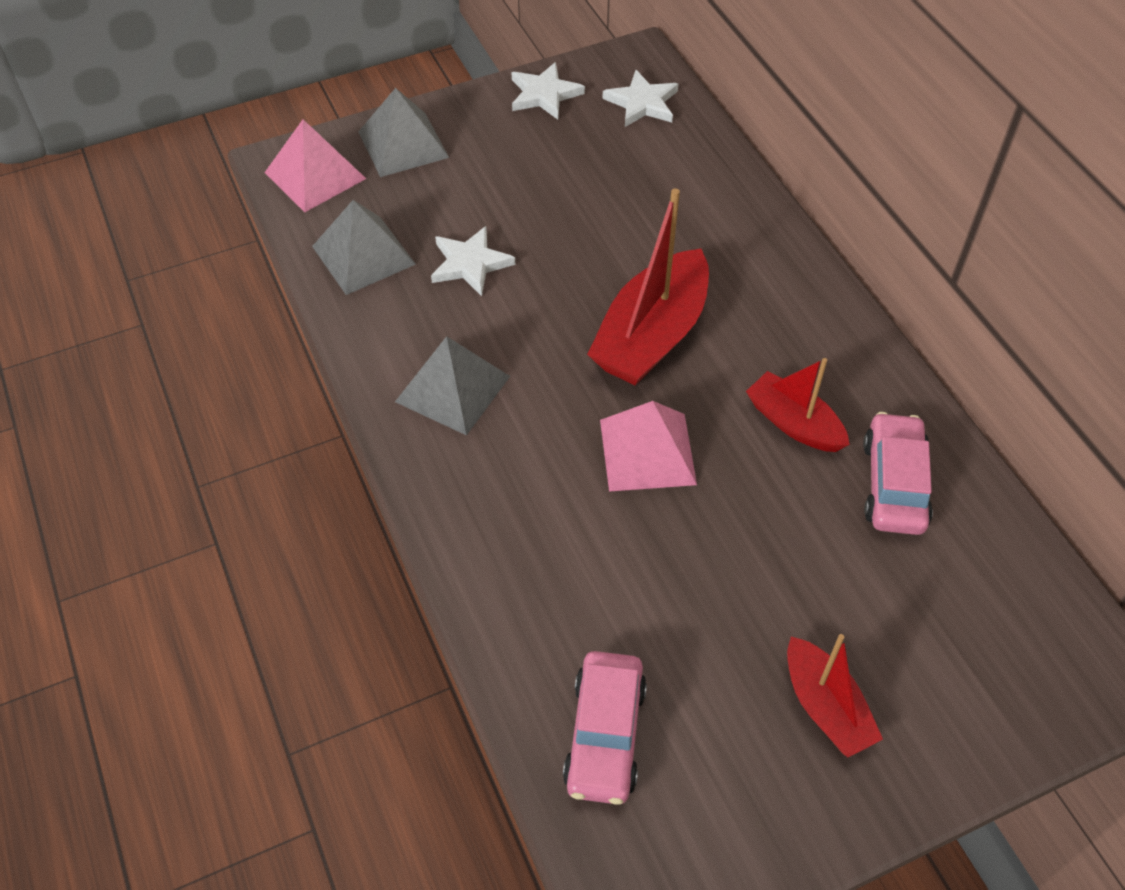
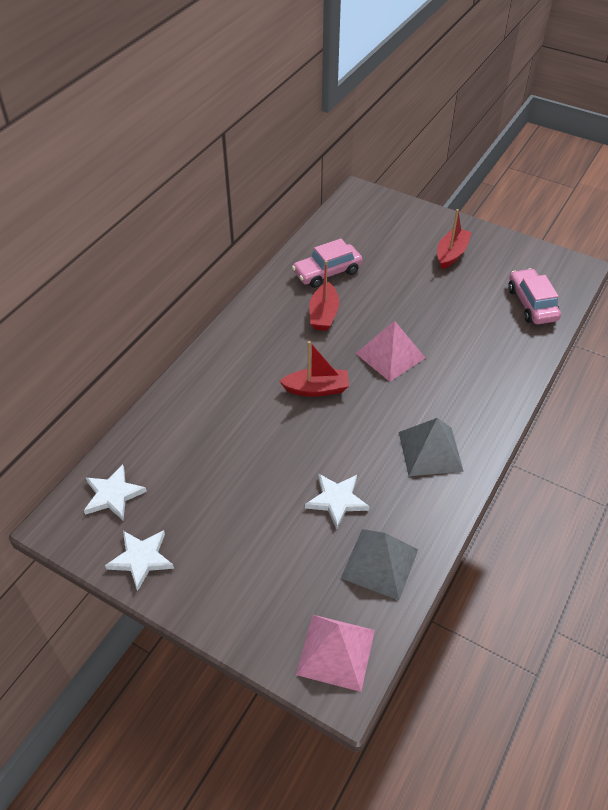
camera: 125 degrees left, 5 degrees down
(403, 144) = (260, 616): grey pyramid -> none
(605, 735) = (531, 304): pink car -> pink car turned 75 degrees counterclockwise
(651, 336) = (317, 389): red boat -> red boat, size x0.60

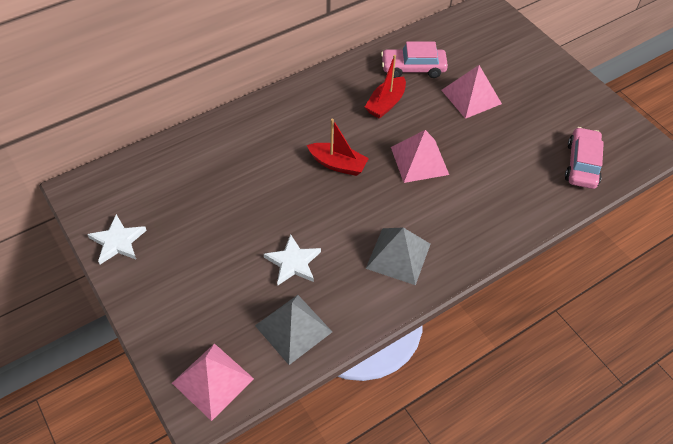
camera: 25 degrees right, 5 degrees up
(113, 495) = (129, 184): white star -> none
(397, 279) = (471, 97): none -> pink pyramid
(451, 254) = (537, 91): red boat -> none

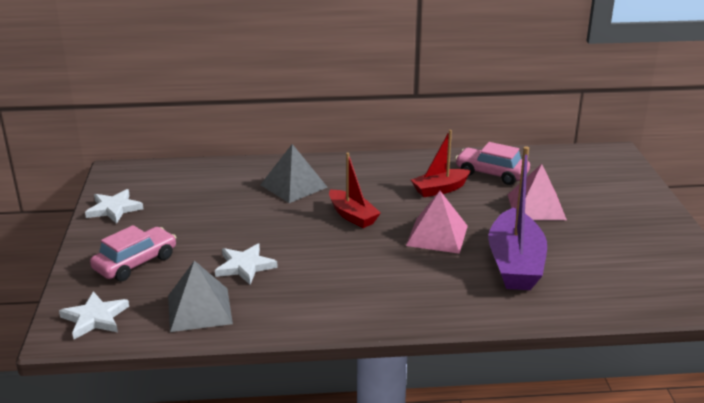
camera: 30 degrees right, 25 degrees down
(213, 380) = (95, 318): pink pyramid -> white star
(398, 256) = (349, 293): grey pyramid -> grey pyramid (293, 186)
(496, 169) = (515, 264): none -> purple boat
(581, 164) = (621, 288): pink car -> pink car (135, 263)

